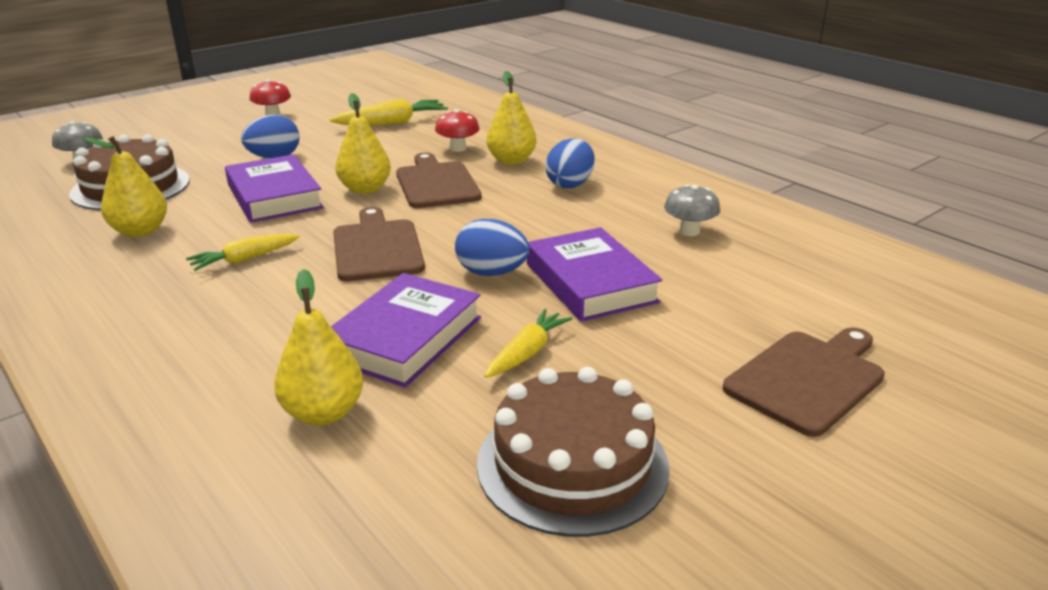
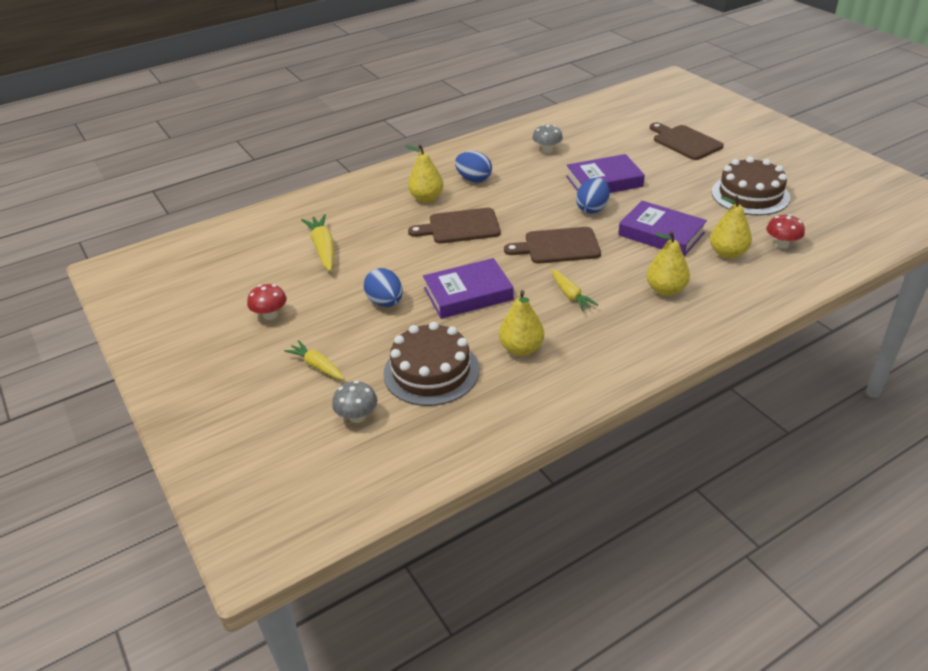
camera: 80 degrees left, 10 degrees up
(365, 189) = (463, 255): yellow pear -> yellow pear (665, 290)
(458, 148) = (395, 218): red mushroom -> red mushroom (781, 244)
(527, 353) = (671, 201): yellow carrot -> yellow carrot (317, 366)

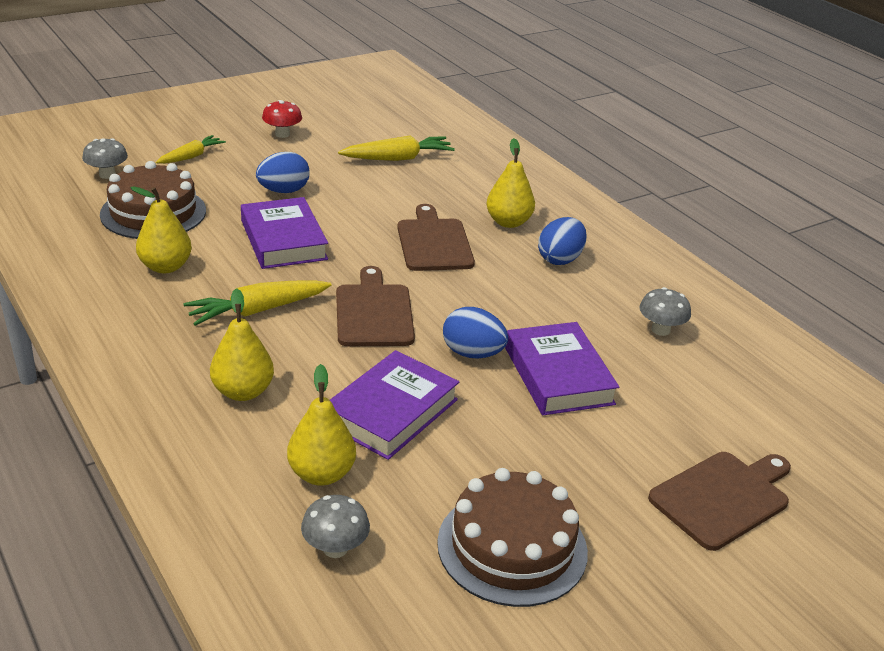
camera: 85 degrees right, 5 degrees down
(570, 295) = (257, 310): yellow carrot -> yellow carrot, size x1.51
(781, 244) = (335, 548): red mushroom -> grey mushroom

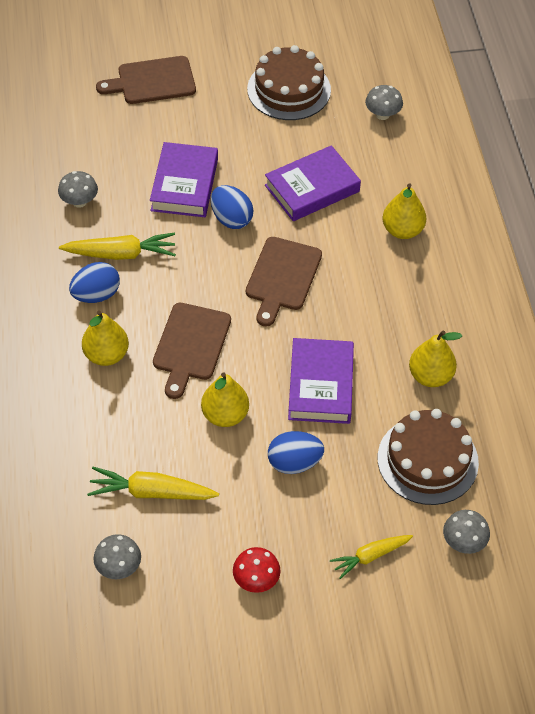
camera: 155 degrees left, 20 degrees up
(257, 310) = (370, 304): yellow carrot -> yellow carrot (121, 254)
(321, 474) = (373, 158): yellow pear -> yellow pear (225, 415)
(393, 125) = (118, 567): none -> grey mushroom

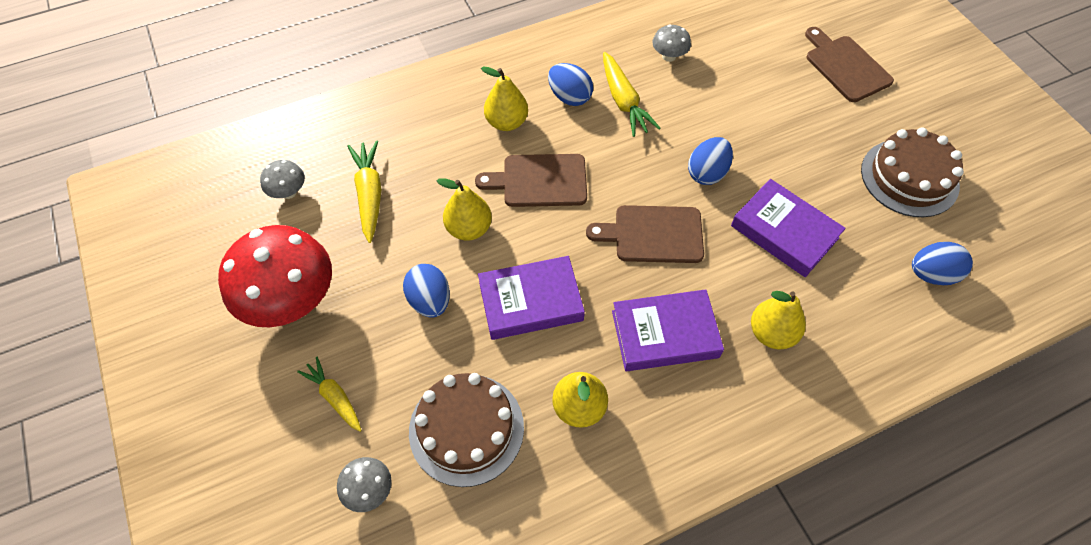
camera: 75 degrees right, 5 degrees up
(184, 184) = (730, 125): purple book -> purple book (665, 334)
(256, 580) = (291, 301): red mushroom -> red mushroom, size x2.24
(382, 115) = (931, 274): grey mushroom -> blue egg

